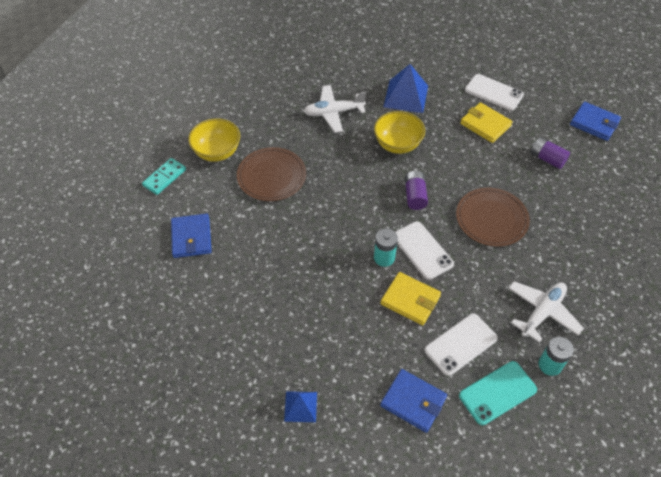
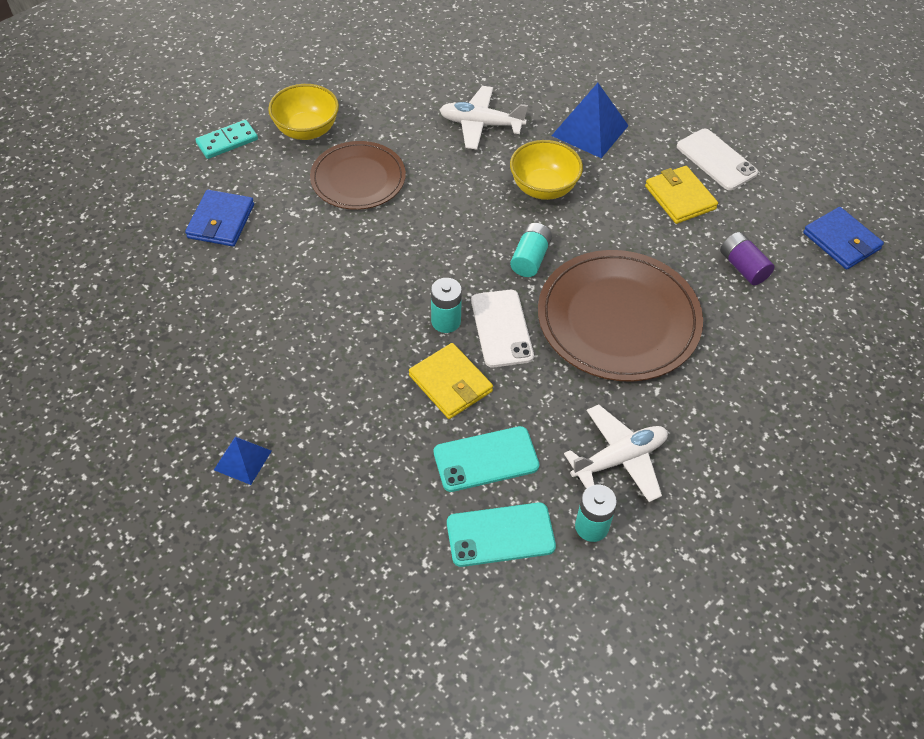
camera: 20 degrees right, 0 degrees up
(413, 402) = (384, 505): blue wallet -> none
(415, 196) = (530, 258): purple battery -> turquoise battery
(461, 344) = (486, 459): white phone -> turquoise phone
(491, 219) = (618, 319): brown plate -> brown plate, size x1.56

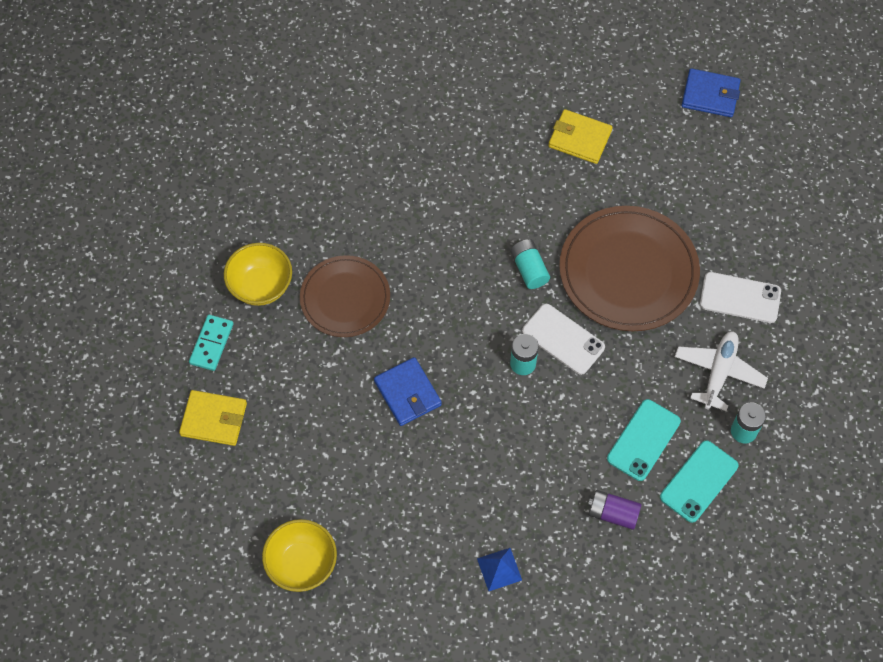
camera: 40 degrees left, 10 degrees up
(221, 221) = (285, 413): blue wallet -> blue wallet (407, 393)
(450, 383) = (571, 406): yellow wallet -> yellow wallet (214, 419)
(481, 124) = (384, 180): white plane -> none
(543, 188) = (482, 203): yellow bowl -> yellow bowl (302, 564)
(590, 130) = (466, 125): blue pyramid -> none
(716, 160) = (575, 85): white phone -> white phone (740, 297)
(743, 267) = (668, 166): purple battery -> purple battery (612, 513)

